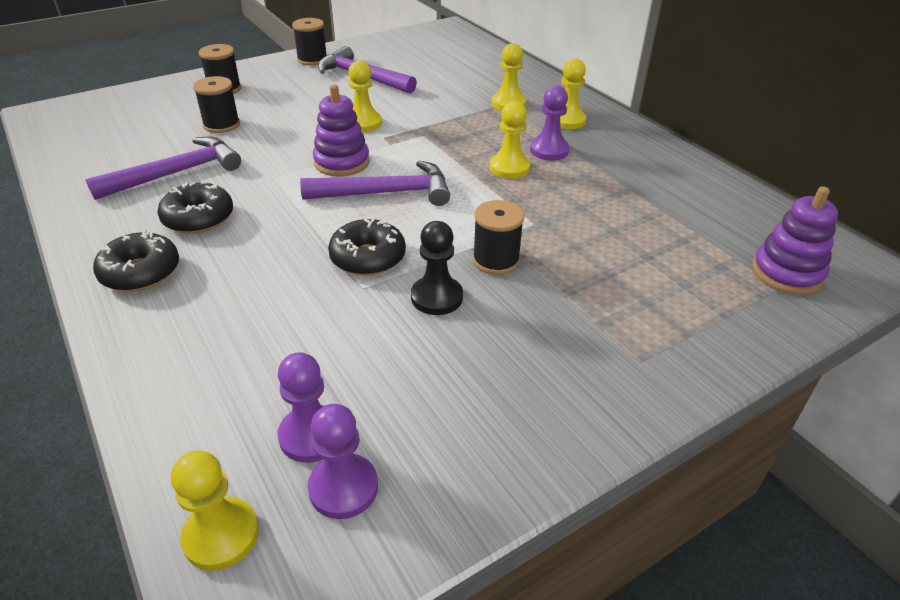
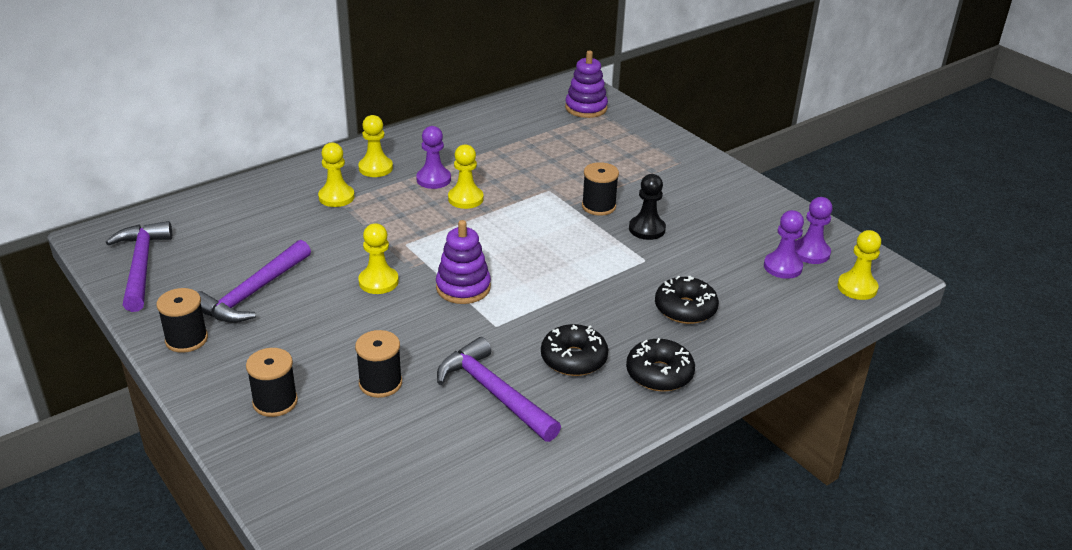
camera: 95 degrees left, 5 degrees down
(368, 257) = (609, 261): black donut -> black donut (685, 309)
(386, 193) = (514, 258): purple hammer -> purple hammer (141, 266)

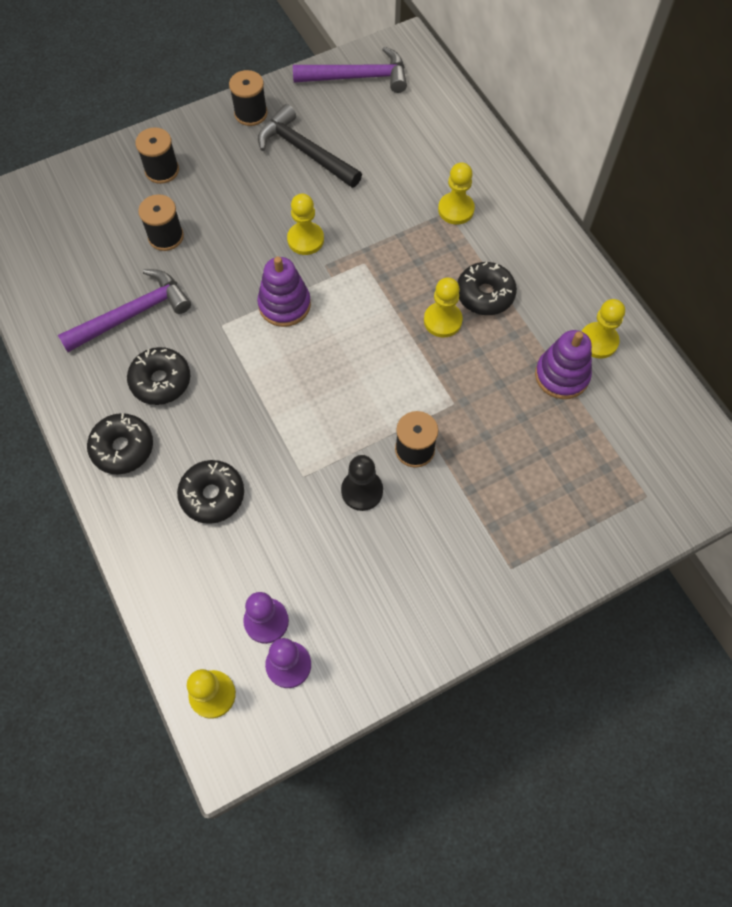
camera: 100 degrees right, 30 degrees up
(253, 293) = (305, 151): purple hammer -> black hammer
(375, 168) = (512, 243): yellow pawn -> yellow pawn (598, 341)
(433, 179) = (485, 294): purple pawn -> black donut
(586, 108) = (659, 479): purple stacking toy -> purple stacking toy (561, 375)

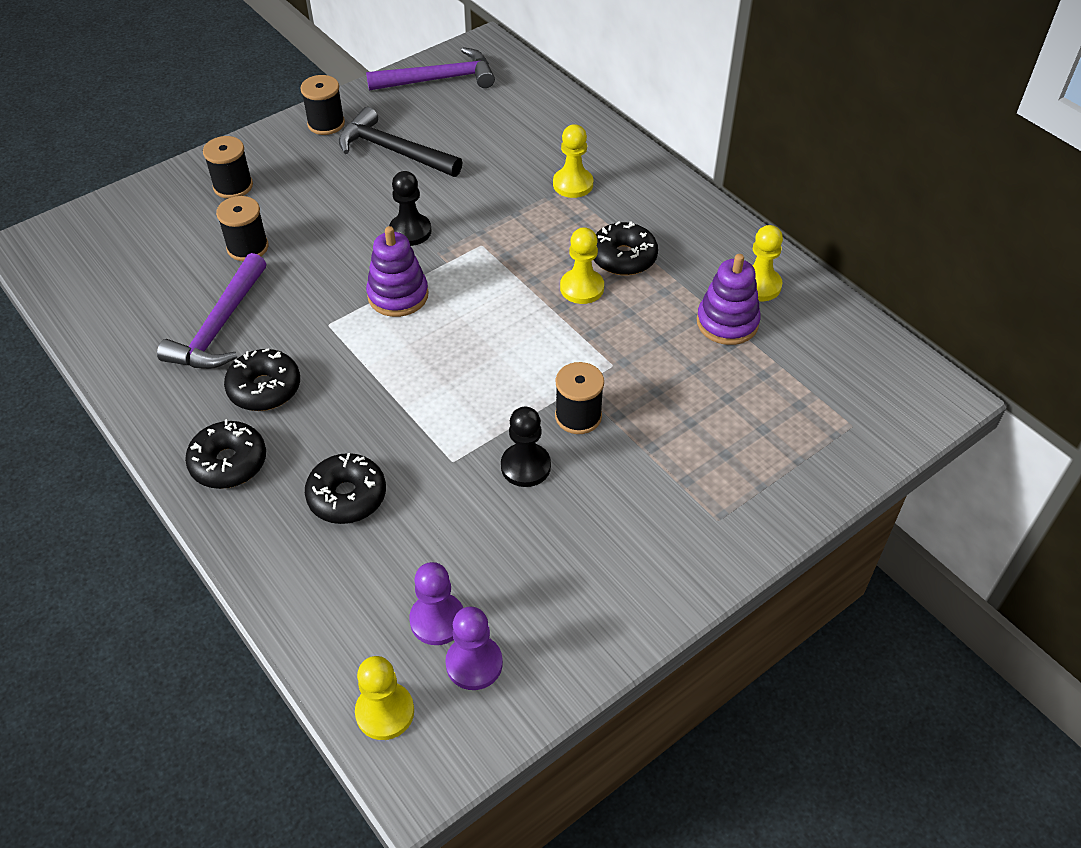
camera: 10 degrees left, 15 degrees down
(132, 314) = (220, 326): purple hammer -> purple hammer turned 150 degrees clockwise
(305, 240) = (410, 231): yellow pawn -> black pawn

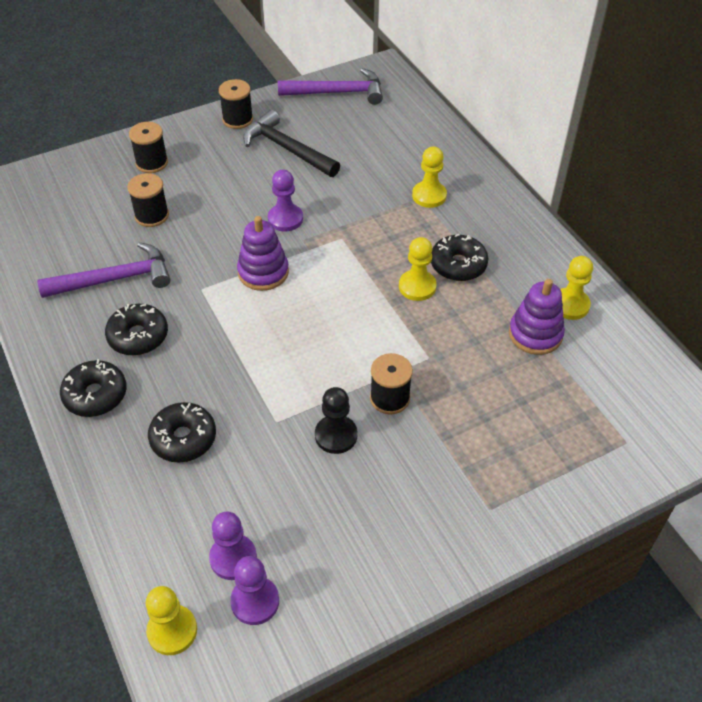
camera: 10 degrees right, 0 degrees up
(220, 326) = (115, 279): purple hammer -> purple hammer turned 135 degrees counterclockwise
(410, 231) = (285, 219): black pawn -> purple pawn

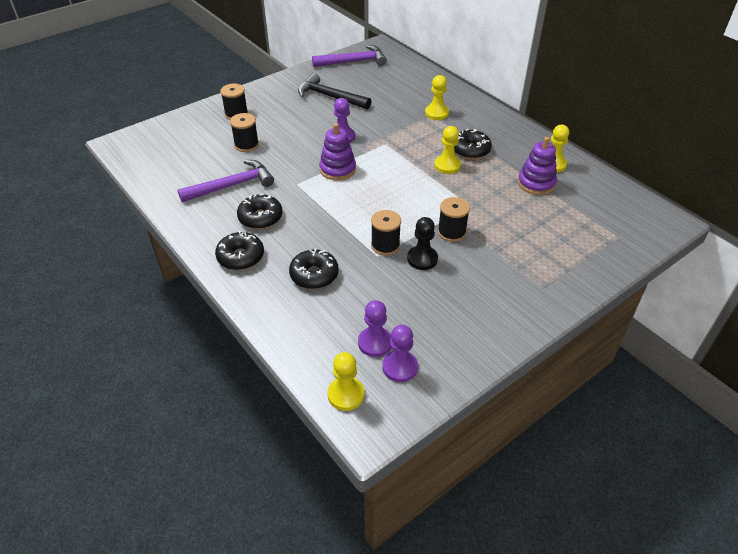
camera: 10 degrees left, 5 degrees down
(237, 119) = (289, 83): black spool -> black spool (385, 245)

